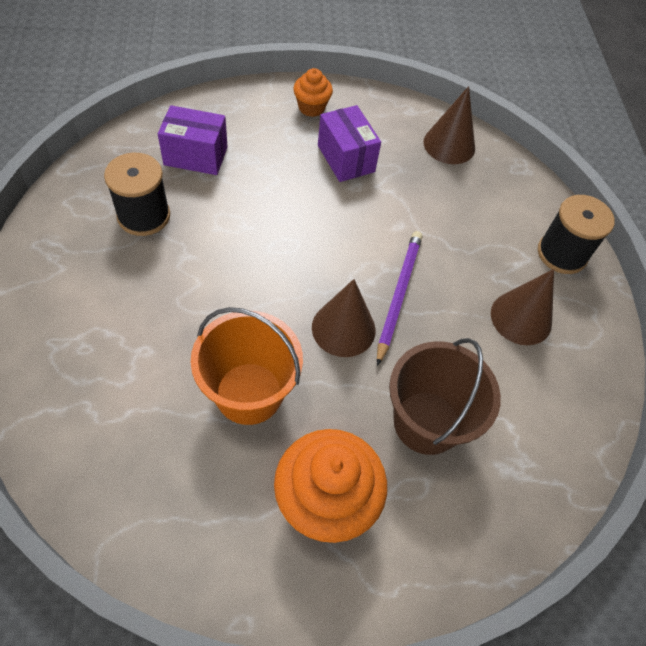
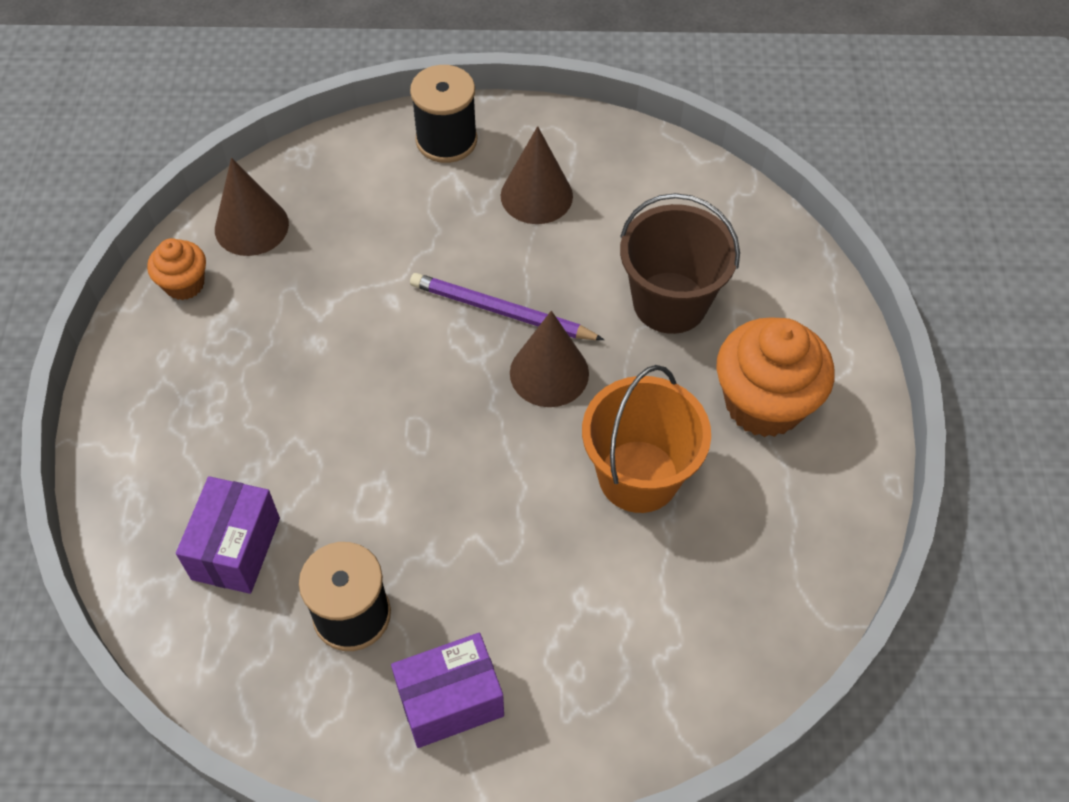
camera: 80 degrees left, 0 degrees up
(311, 107) = (150, 389): orange cupcake -> orange cupcake (184, 284)
(346, 158) = (264, 351): purple box -> purple box (450, 701)

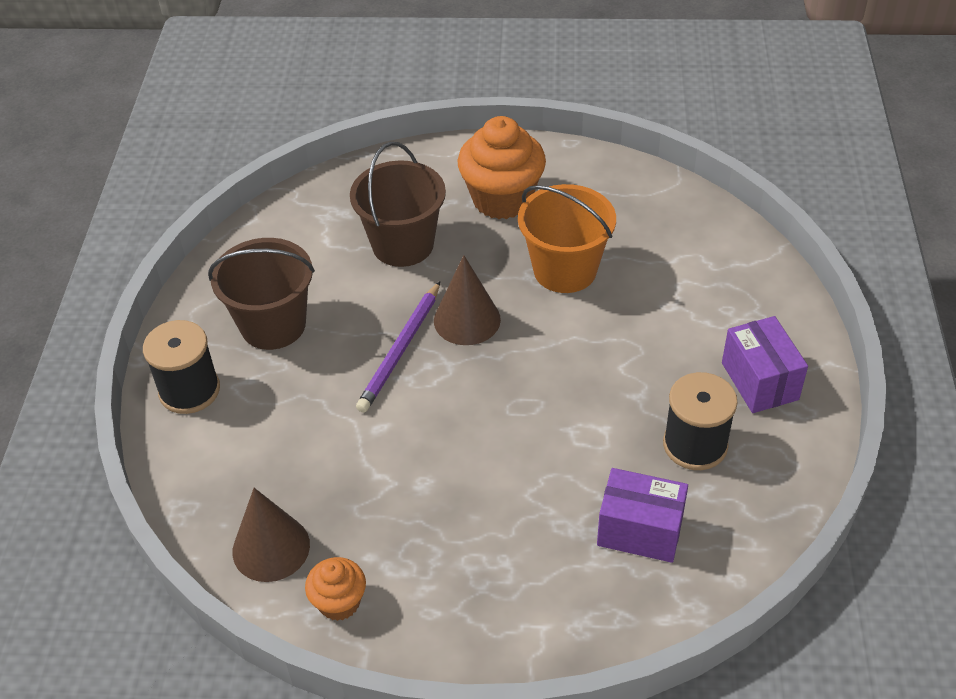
camera: 85 degrees left, 10 degrees down
(536, 195) = (273, 325): brown cone -> brown bucket

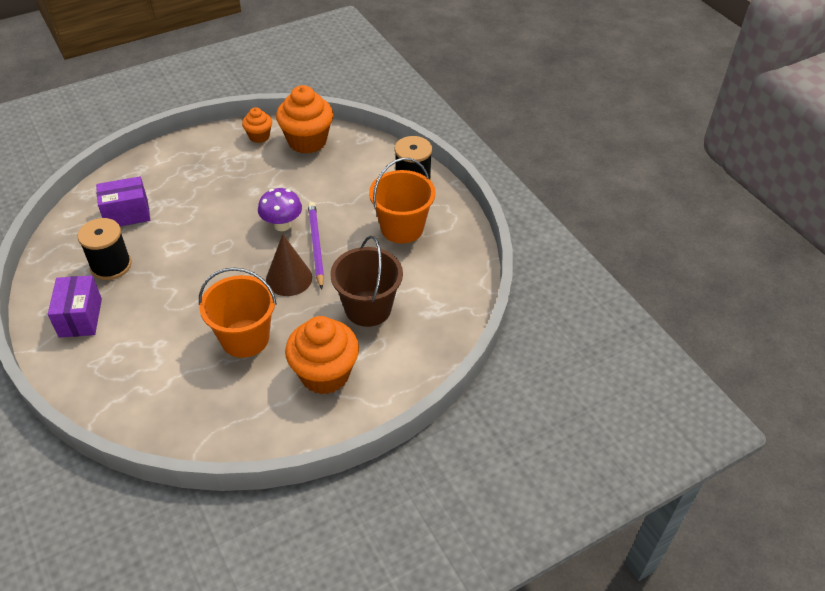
camera: 145 degrees right, 0 degrees up
(271, 548) = (307, 141): brown cone -> orange cupcake
(273, 325) = (402, 228): brown bucket -> orange bucket
(422, 402) = (282, 225): none -> purple mushroom
(759, 381) = (80, 318): purple box -> purple box turned 45 degrees clockwise

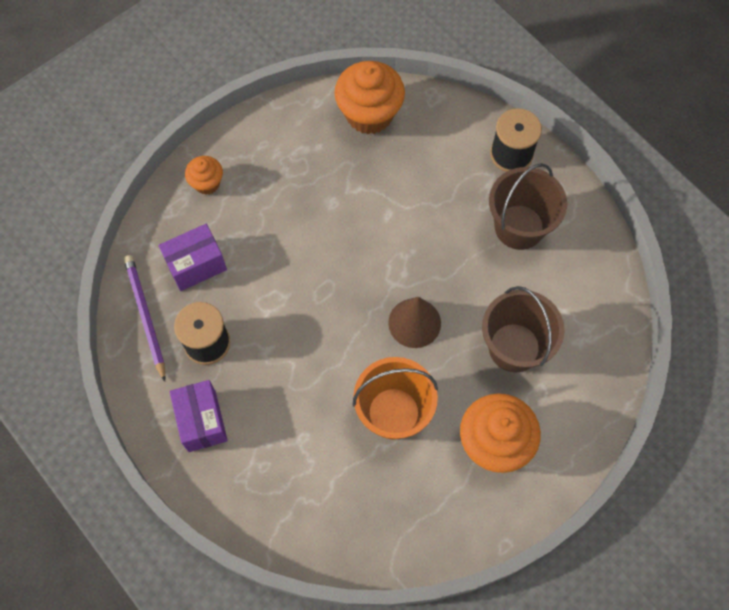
camera: 10 degrees left, 20 degrees up
(259, 136) = (309, 116): orange cupcake -> orange cupcake (207, 183)
(282, 225) = (381, 248): purple mushroom -> none
(316, 245) = (429, 270): purple pencil -> purple pencil (145, 316)
(402, 228) = (519, 227): orange bucket -> brown bucket

